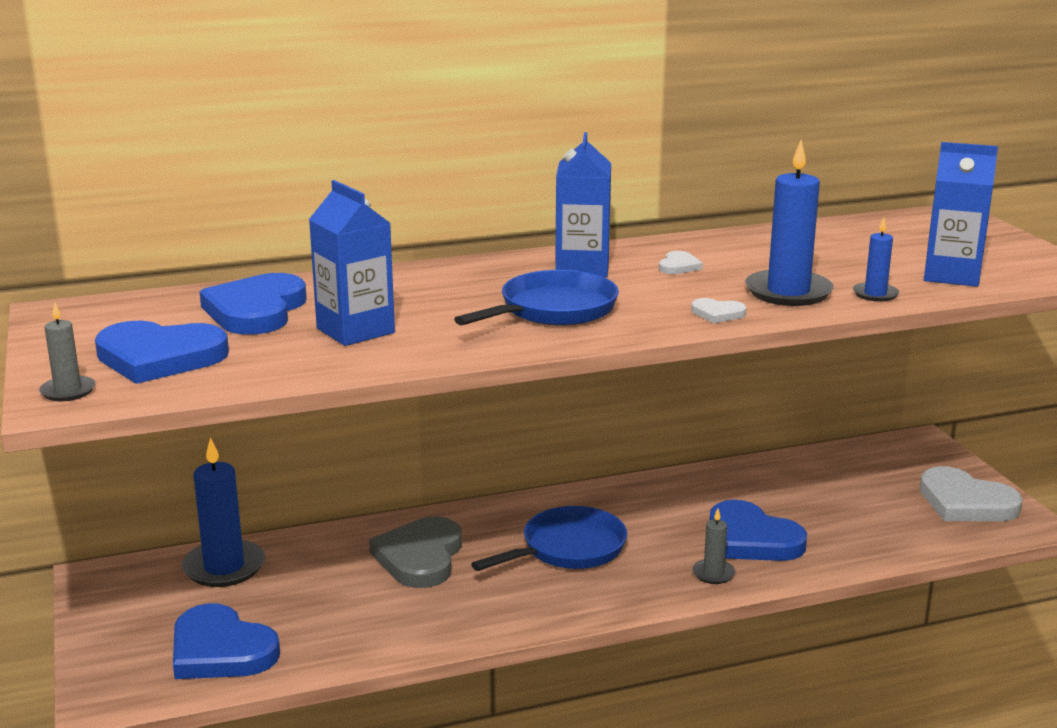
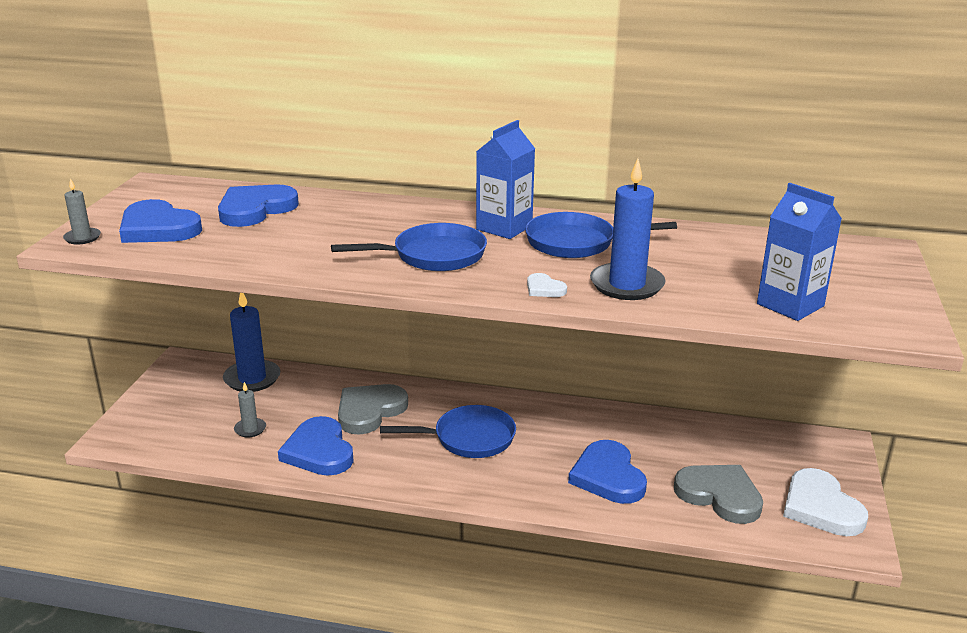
camera: 30 degrees right, 5 degrees up
(220, 650) = (196, 432): blue heart -> blue heart (319, 451)
(355, 331) = (289, 238): blue carton -> none
(678, 266) = (576, 242): white heart -> blue pan
(713, 574) = (549, 493): grey candle -> grey candle (250, 429)
(871, 521) = (719, 495): none -> grey heart
(875, 294) = (695, 305): blue candle -> none

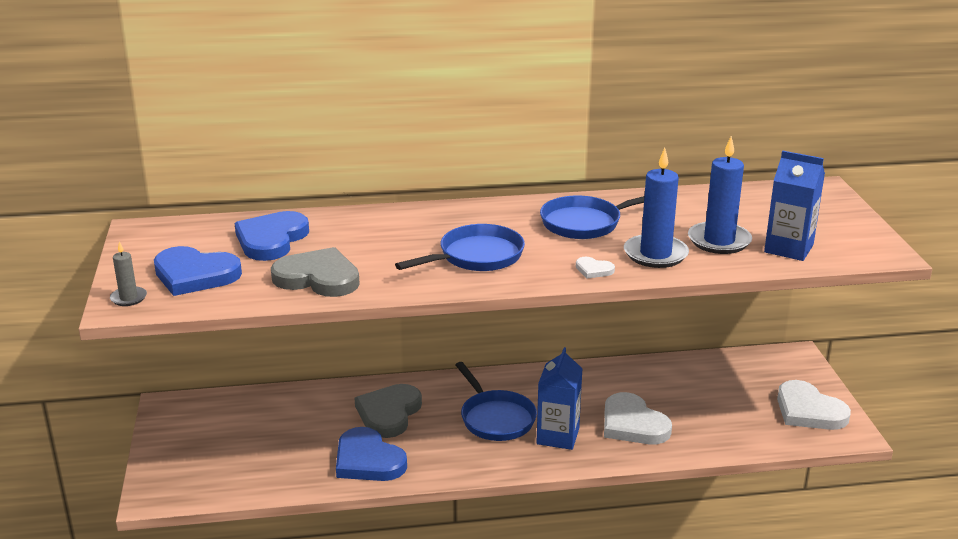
camera: 20 degrees left, 0 degrees up
(250, 429) = (287, 455): grey candle -> none
(252, 378) = (253, 407): blue candle -> blue candle (719, 241)
(469, 438) = (495, 418): blue pan -> blue pan turned 90 degrees clockwise
(504, 227) = (514, 219): blue carton -> blue carton (558, 436)
(608, 476) = (633, 424): blue heart -> white heart
(719, 495) = (729, 419): grey heart -> grey heart (318, 278)

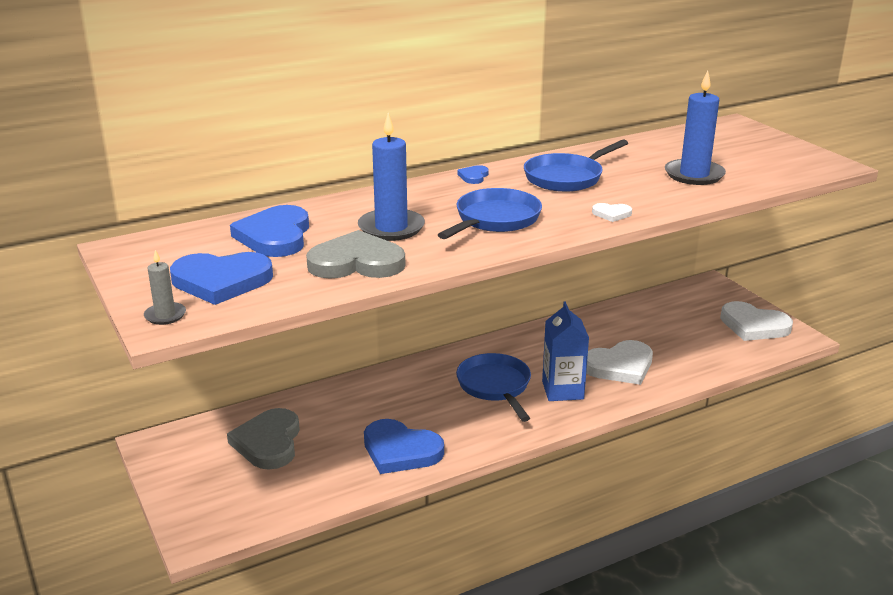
camera: 20 degrees left, 0 degrees up
(389, 413) = (391, 403): grey heart -> grey heart (268, 442)
(495, 418) = (495, 386): blue pan -> blue pan turned 150 degrees counterclockwise
(497, 208) = (473, 176): none -> blue heart
(633, 424) = (620, 366): white heart -> white heart turned 60 degrees counterclockwise
(655, 254) = (652, 193): blue candle -> blue candle (391, 228)
(788, 248) = (756, 172): blue carton -> none

